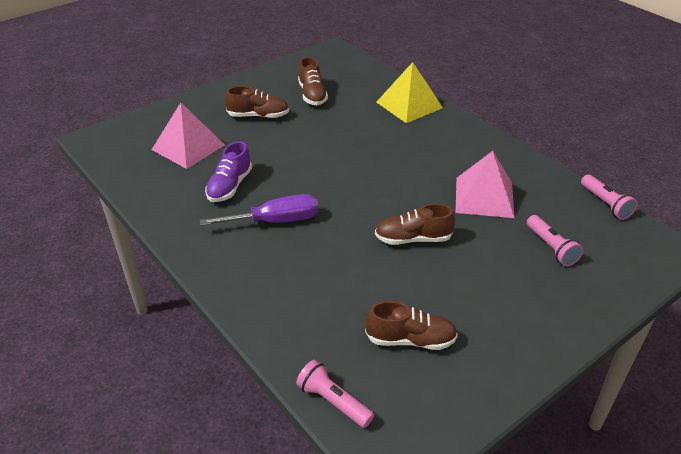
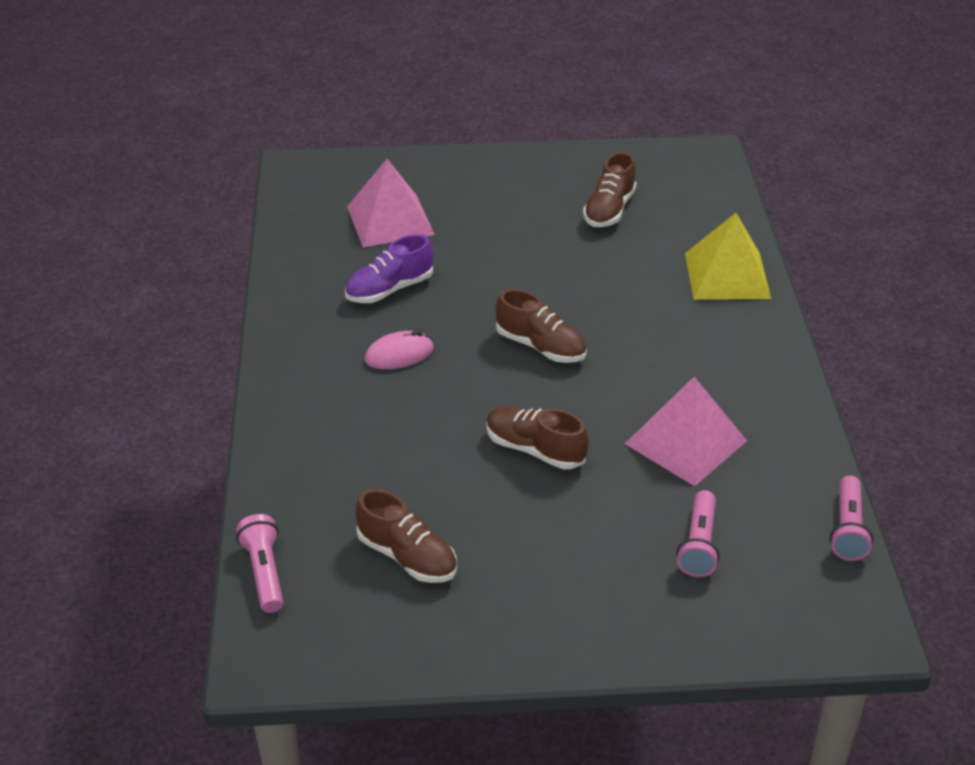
camera: 35 degrees right, 0 degrees up
(258, 116) = (511, 212): brown shoe -> brown shoe (541, 347)
(276, 221) = (399, 354): purple screwdriver -> pink mouse

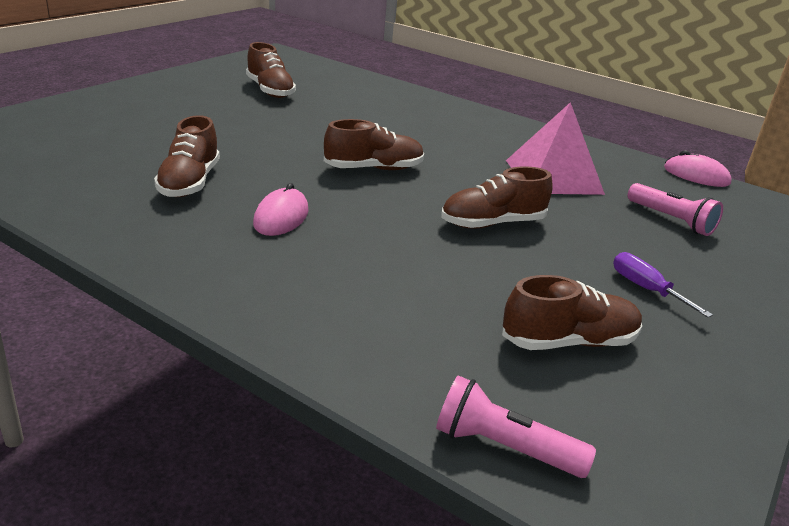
camera: 55 degrees left, 10 degrees down
(389, 289) = (189, 182): purple shoe -> brown shoe
(390, 220) = (104, 143): pink pyramid -> none
(537, 570) = (646, 289): none -> purple screwdriver
(727, 275) = (402, 97): yellow pyramid -> none
(847, 529) = (696, 176): pink flashlight -> pink mouse

